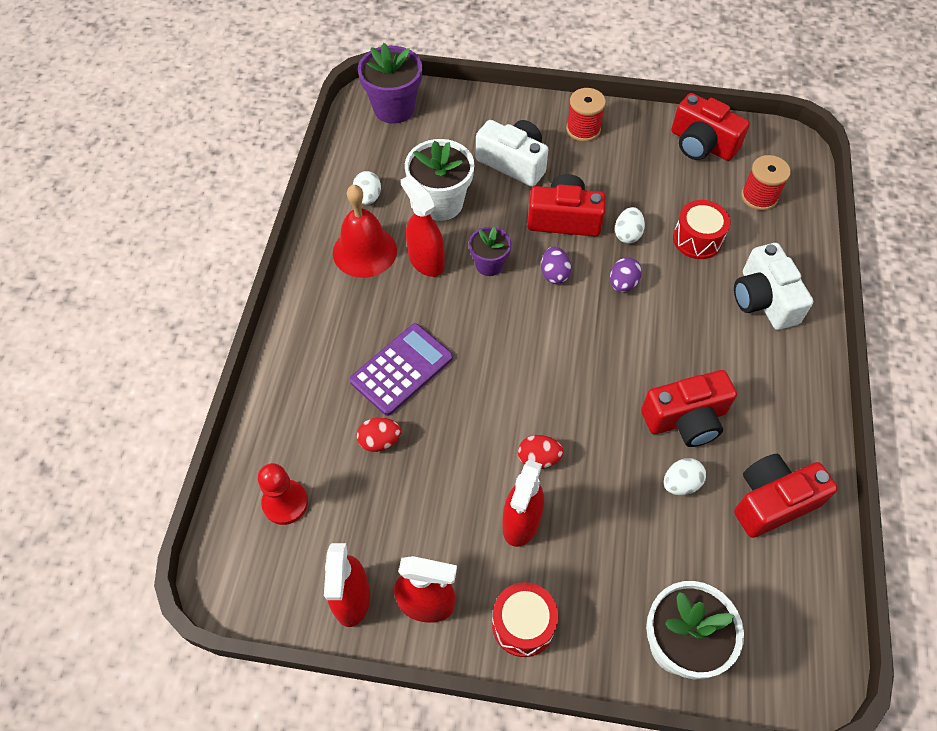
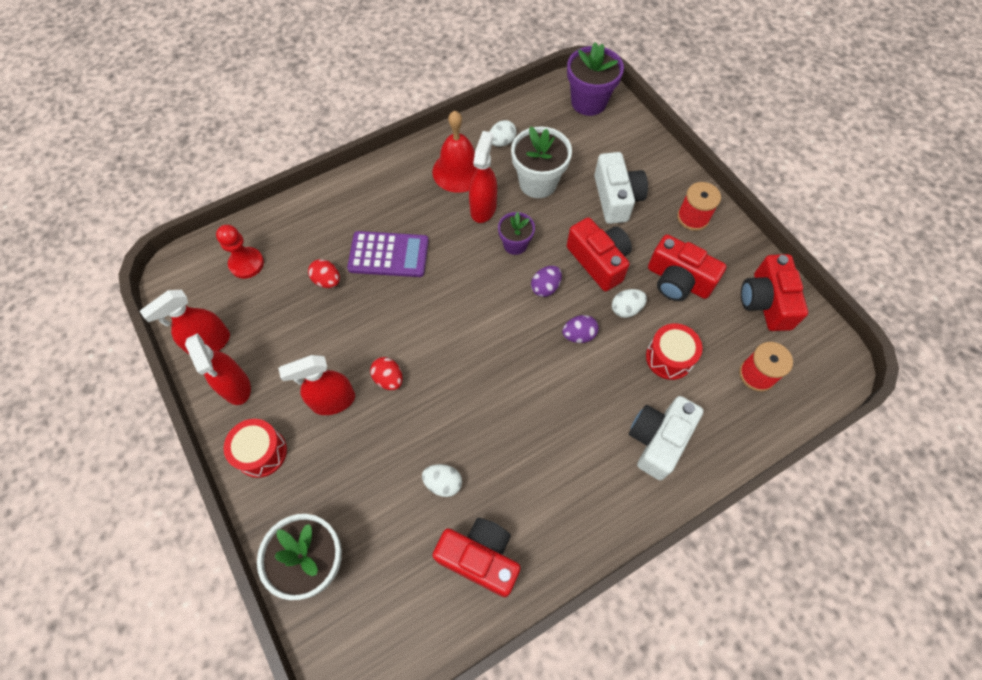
camera: 50 degrees right, 5 degrees up
(686, 419) = (500, 452): red camera -> red camera (678, 280)

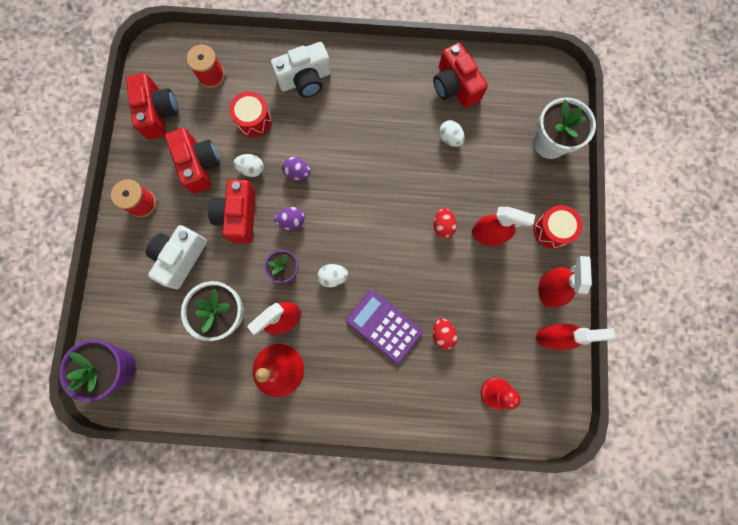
camera: 145 degrees left, 15 degrees up
(502, 142) = (222, 375): white egg -> white egg (333, 277)
(766, 302) = (158, 113): red camera -> red camera turned 45 degrees counterclockwise

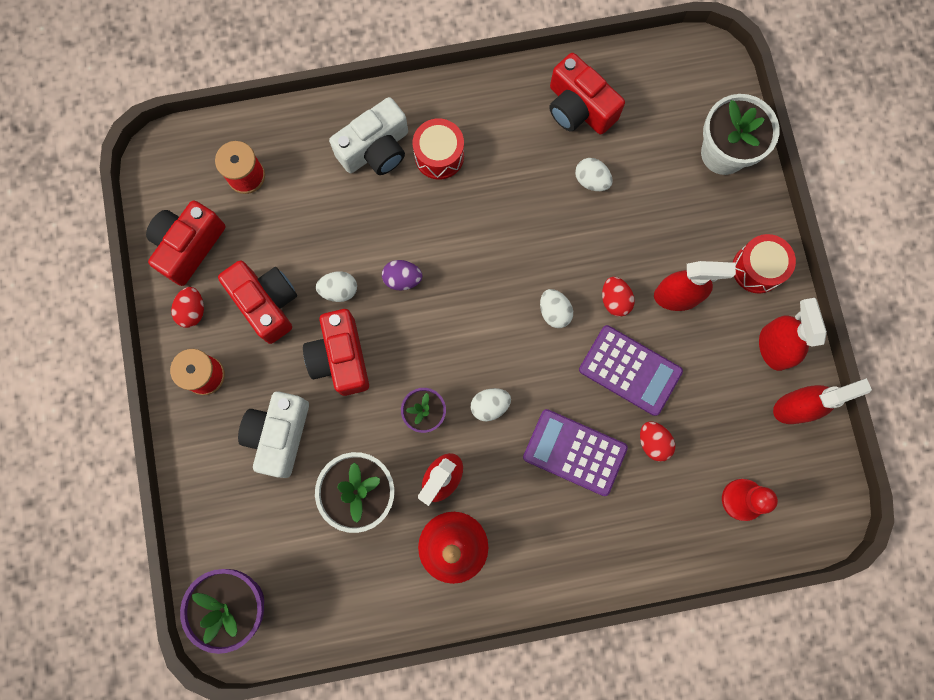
camera: 15 degrees left, 0 degrees up
(147, 157) = (193, 311): none -> red egg
(158, 113) = (189, 246): red camera -> red camera turned 120 degrees counterclockwise
(254, 120) = (322, 223): red drum -> red drum (439, 155)
(291, 221) = (413, 346): purple egg -> none
(397, 223) = (554, 312): none -> white egg
(440, 278) = (630, 370): none -> purple calculator

